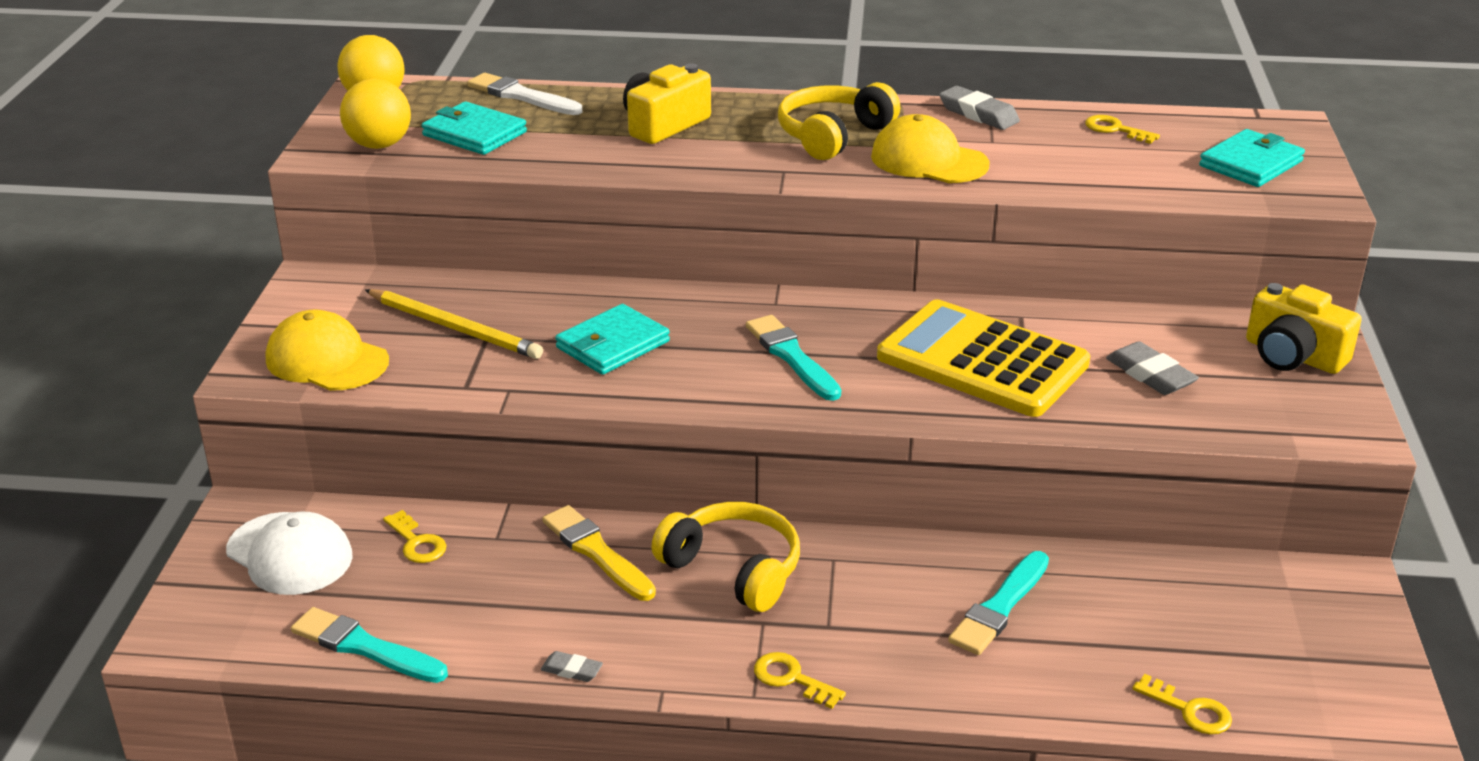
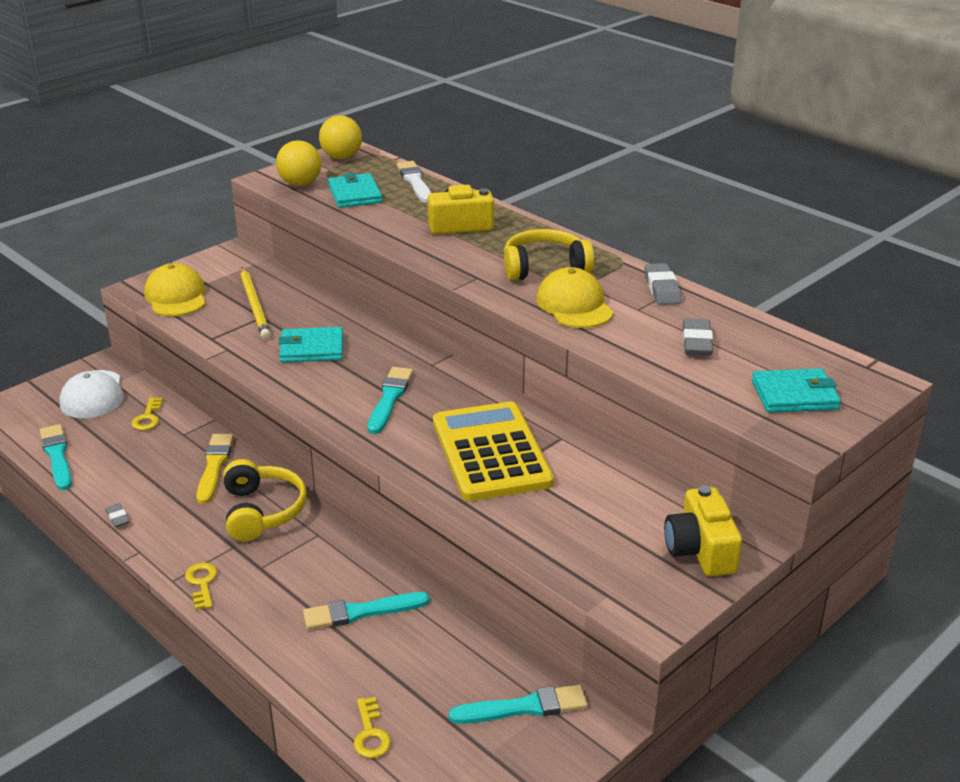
camera: 40 degrees right, 0 degrees up
(1115, 129) = (738, 334): yellow key -> none
(1150, 375) = (579, 512): grey eraser -> grey eraser (696, 342)
(1271, 601) = (524, 707): none -> turquoise brush

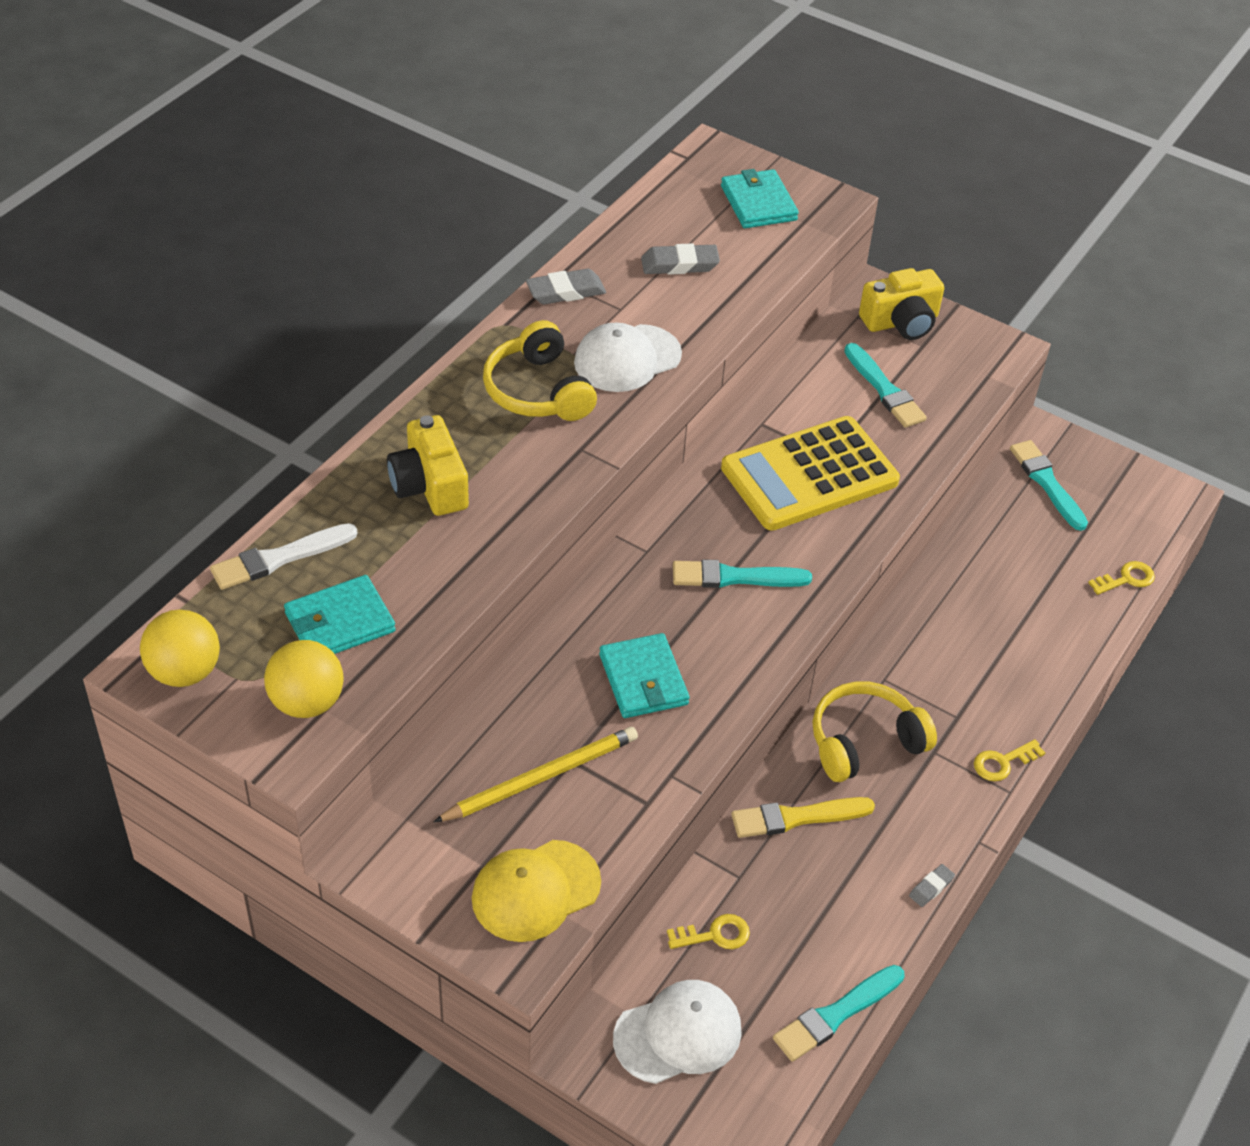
camera: 105 degrees left, 15 degrees up
(361, 612) = (985, 616): turquoise brush -> turquoise brush (884, 389)
(574, 305) = (627, 359): yellow cap -> white cap

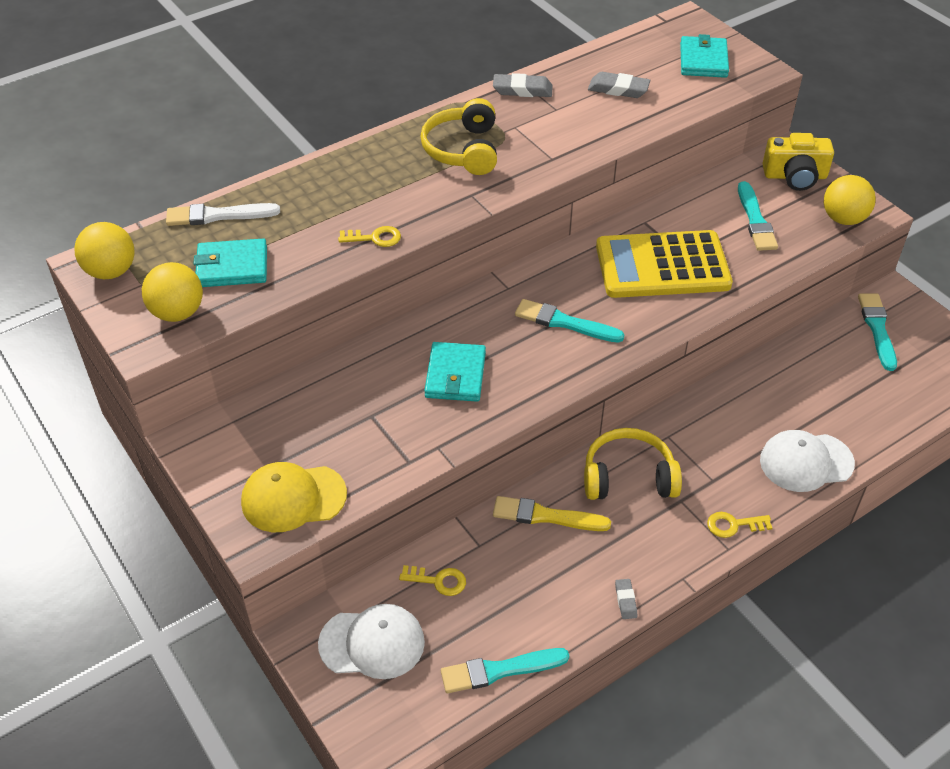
camera: 25 degrees right, 0 degrees up
(429, 485) = (348, 193): yellow camera -> none
(541, 777) = (342, 421): yellow pencil -> none
(627, 359) = (541, 143): white cap -> white cap (806, 462)
(931, 887) = (625, 600): grey eraser -> grey eraser turned 75 degrees counterclockwise
(978, 363) = (843, 219): none -> yellow ball
(1126, 579) = (910, 417): yellow key -> yellow key (375, 238)

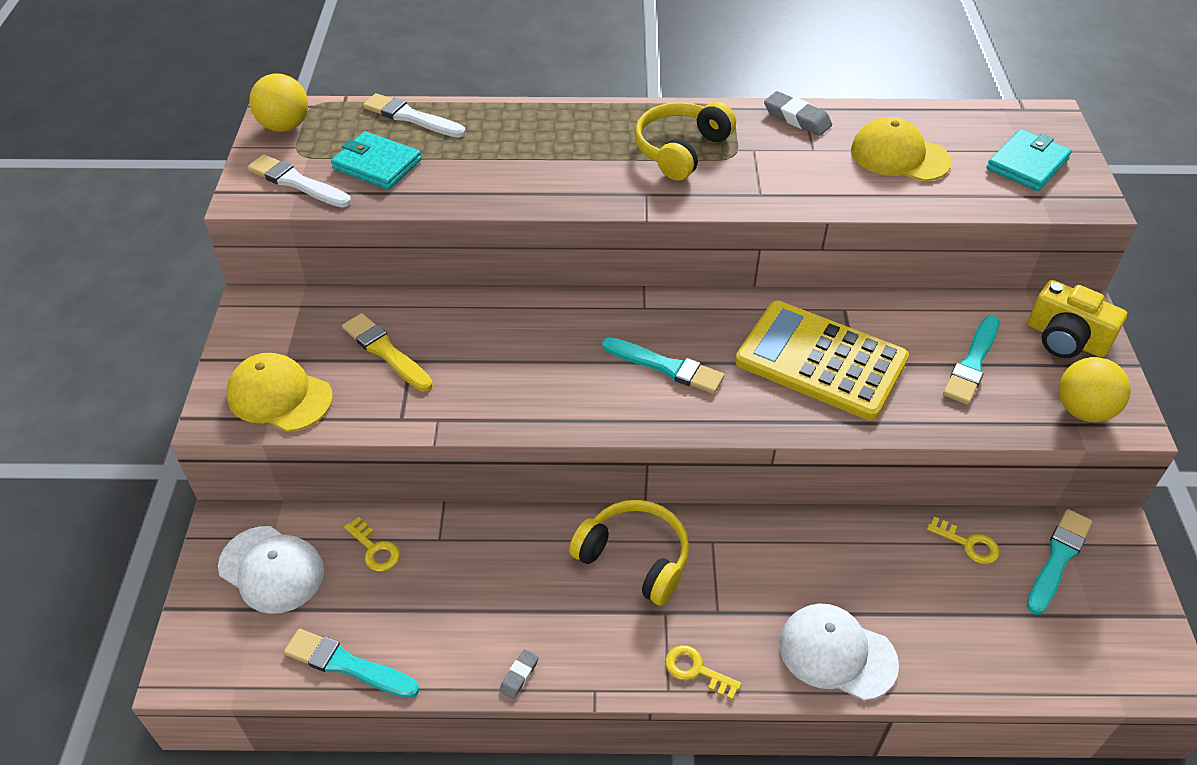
camera: 35 degrees right, 0 degrees up
(177, 312) = (297, 182): yellow ball -> white brush
(375, 238) = (518, 194): yellow key -> yellow key (968, 544)
(455, 375) = (517, 363): turquoise wallet -> none
(546, 516) = (522, 549): yellow brush -> yellow brush (386, 352)
(564, 322) = (666, 367): turquoise brush -> turquoise brush turned 150 degrees clockwise
(618, 89) = (899, 156): grey eraser -> yellow cap

